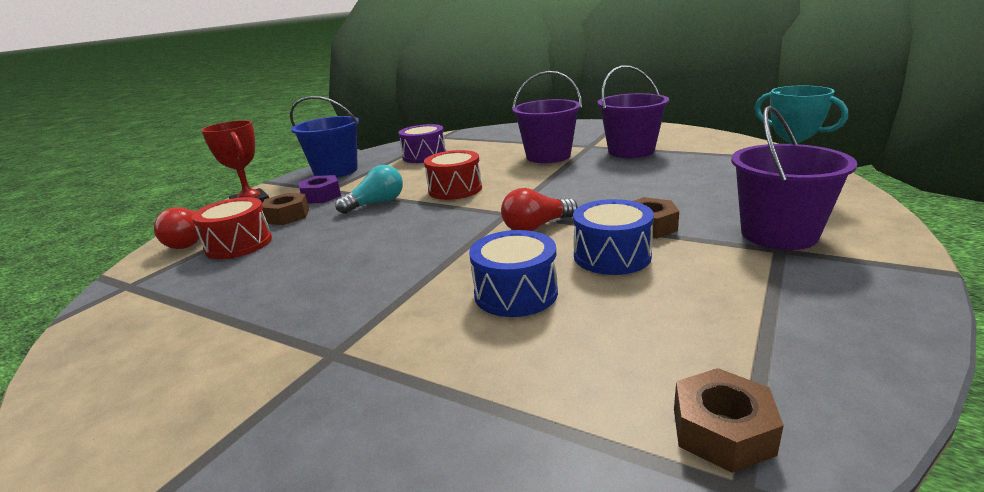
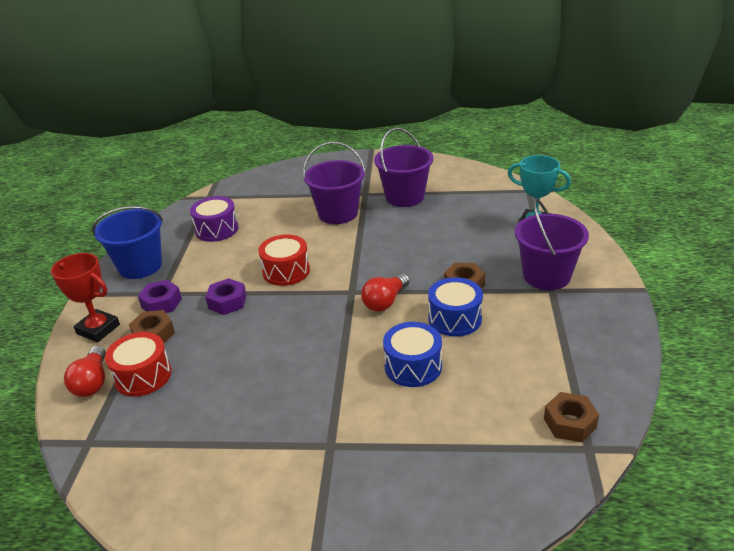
camera: 25 degrees left, 10 degrees up
(376, 203) = (227, 302): turquoise light bulb -> purple nut

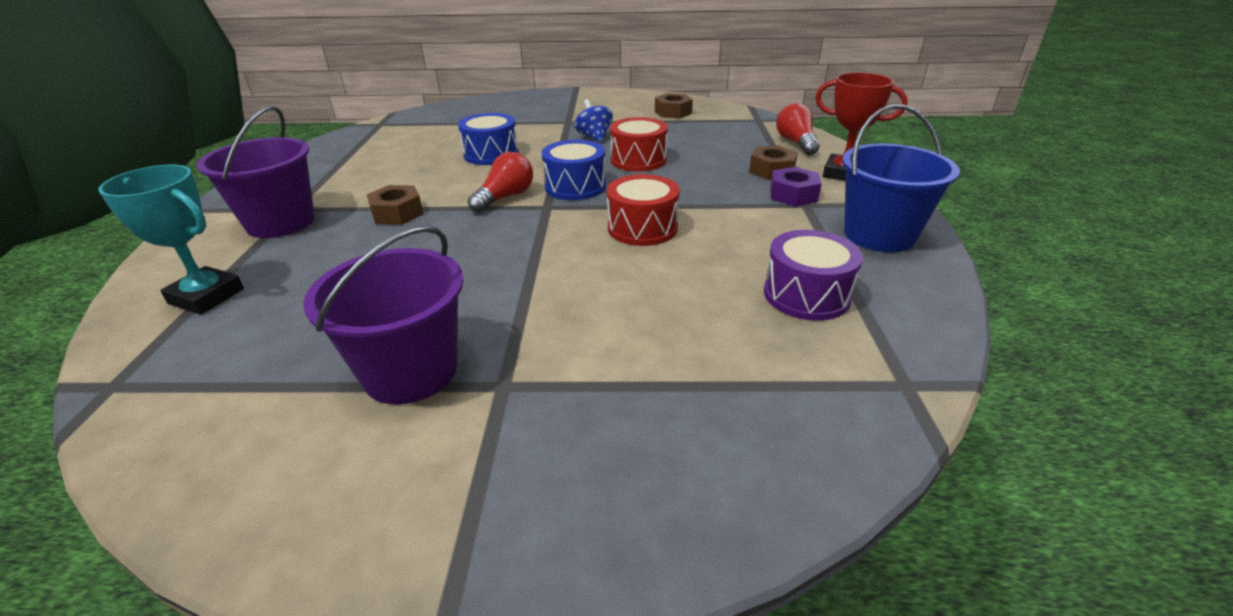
camera: 175 degrees right, 0 degrees up
(143, 376) = (751, 146): red drum -> red drum (638, 160)
(227, 302) = (706, 196): purple nut -> none
(301, 401) = (594, 137): none -> blue spinning top
(338, 213) = (569, 328): purple bucket -> none
(455, 319) = (430, 184): blue drum -> blue drum (575, 186)
(570, 423) = (381, 132): brown nut -> brown nut (673, 112)

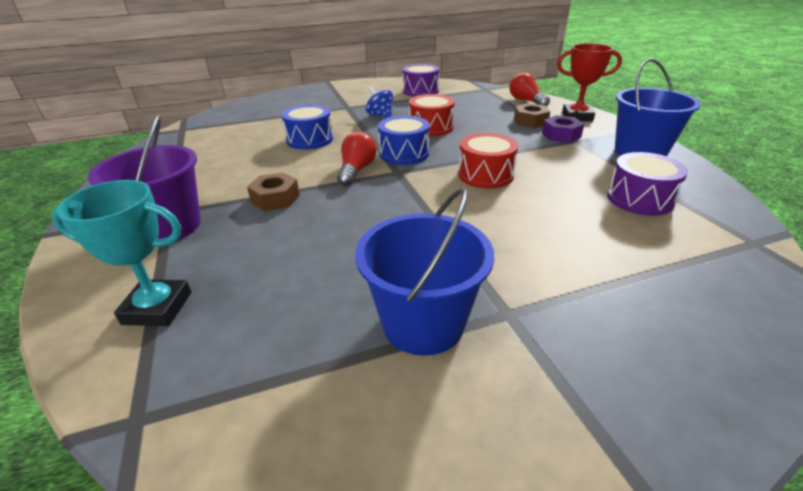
camera: 20 degrees left, 0 degrees up
(410, 371) = (423, 323): purple bucket -> blue bucket
(673, 112) = (420, 91): brown nut -> purple drum

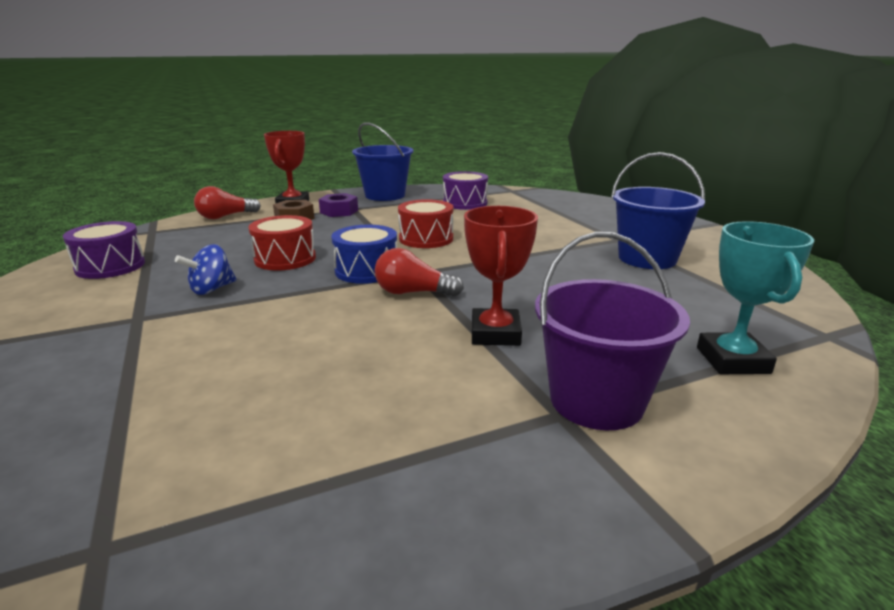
camera: 95 degrees left, 10 degrees down
(275, 199) = (495, 333): brown nut -> red trophy
(310, 140) = (290, 335): blue drum -> none

